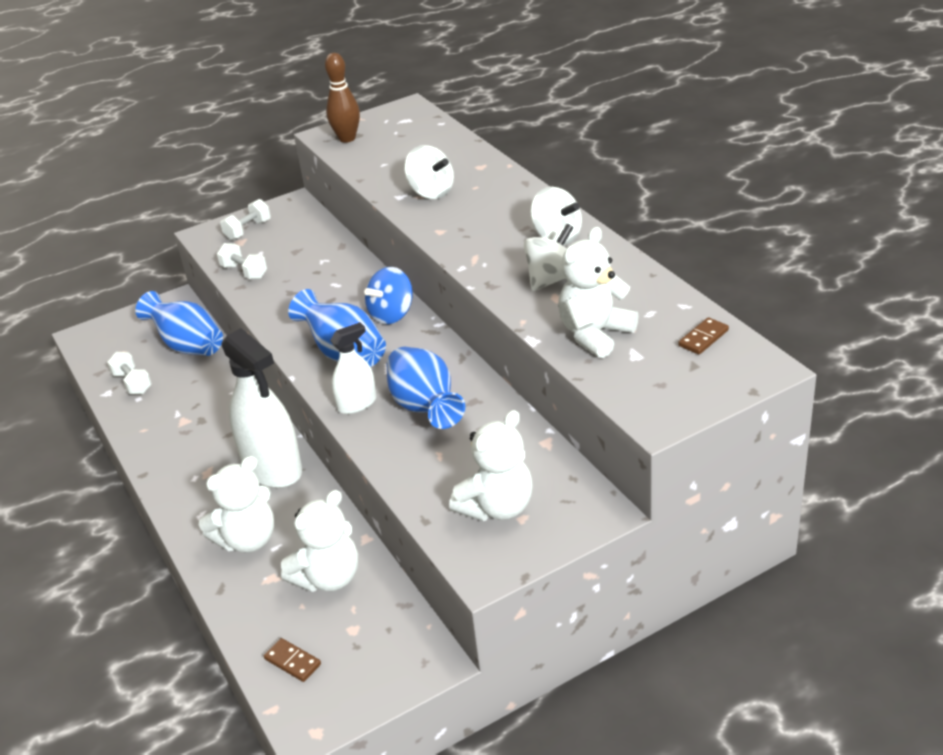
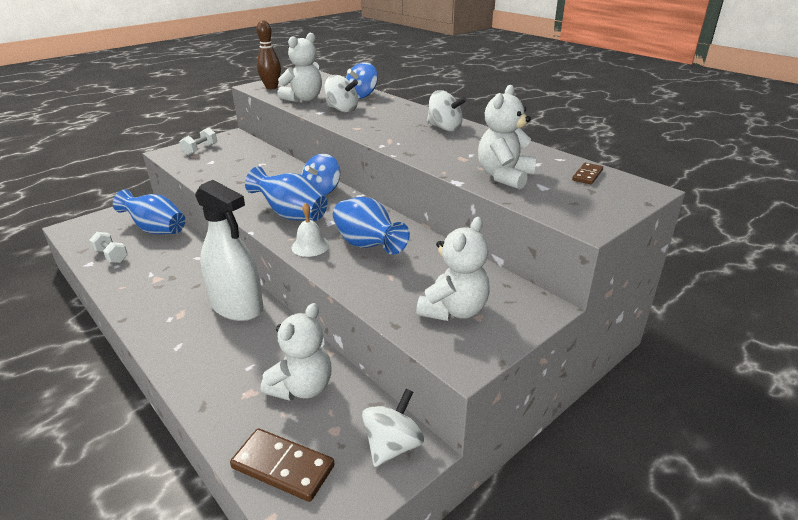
camera: 15 degrees left, 5 degrees down
(244, 272) = (201, 172): white dumbbell -> none
(248, 539) = (223, 363): white teddy bear -> white teddy bear (304, 99)
(292, 661) = (283, 467): brown domino -> brown domino, size x1.81
(357, 404) = (310, 246): white spray bottle -> white bell
(467, 161) = (362, 96): none -> blue spinning top
(552, 279) = (454, 149): white spinning top -> white spinning top (392, 445)

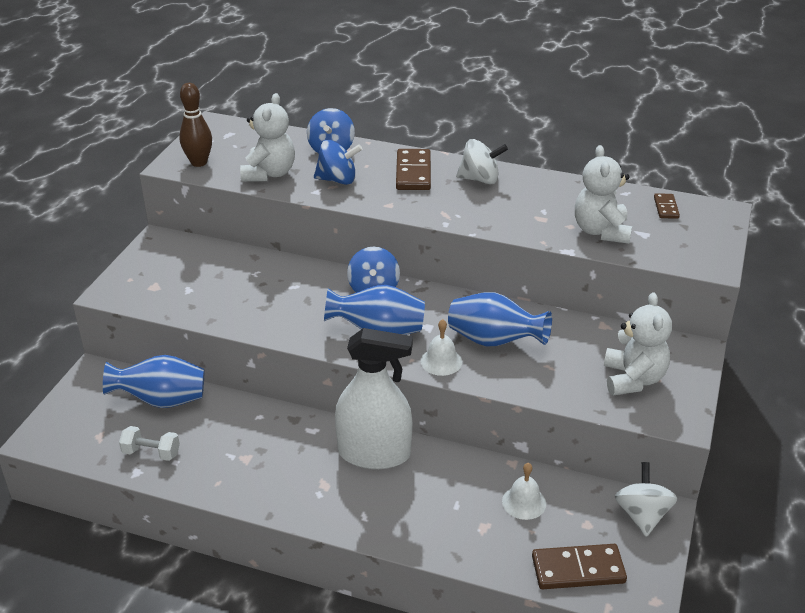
camera: 30 degrees left, 5 degrees up
(200, 149) = (148, 275): white dumbbell -> none
(302, 387) = (524, 502): white teddy bear -> white bell
(342, 110) = (337, 180): white spinning top -> blue spinning top
(400, 116) = (413, 172): none -> brown domino

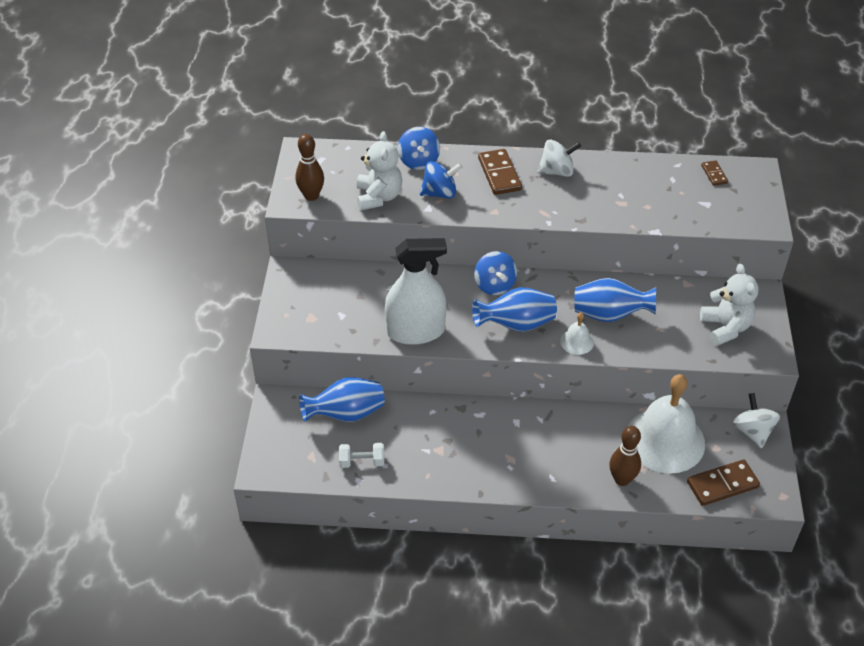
camera: 15 degrees left, 10 degrees up
(374, 453) = (537, 424): white spray bottle -> white spray bottle (416, 331)
(450, 536) = (622, 479): none -> brown bowling pin
(524, 502) = (665, 440): white bell -> white bell, size x2.33
(601, 231) = (673, 207): white teddy bear -> none

